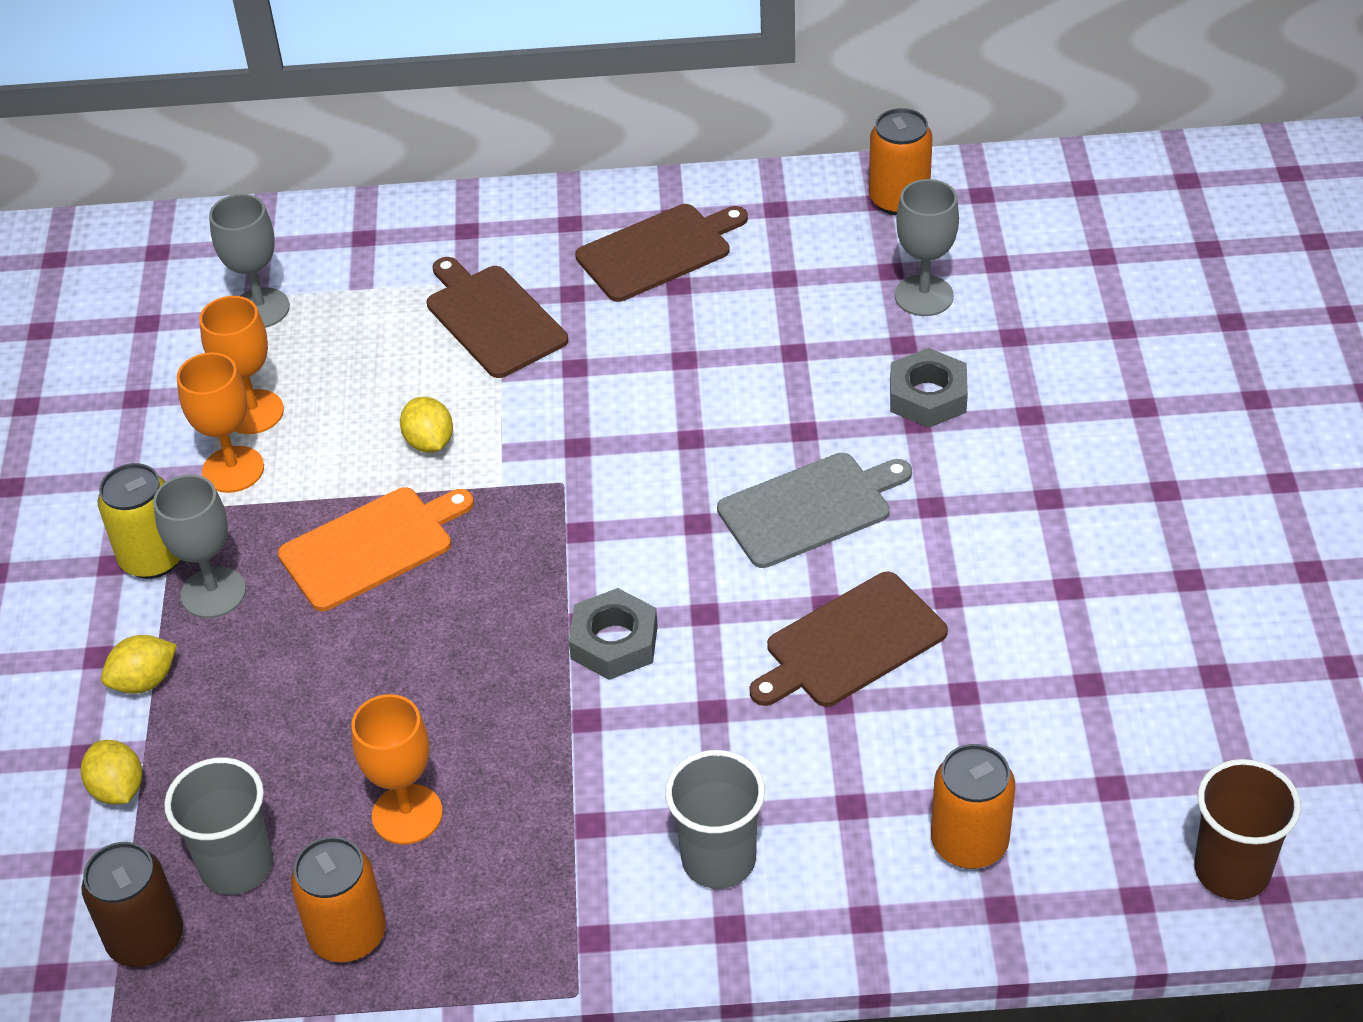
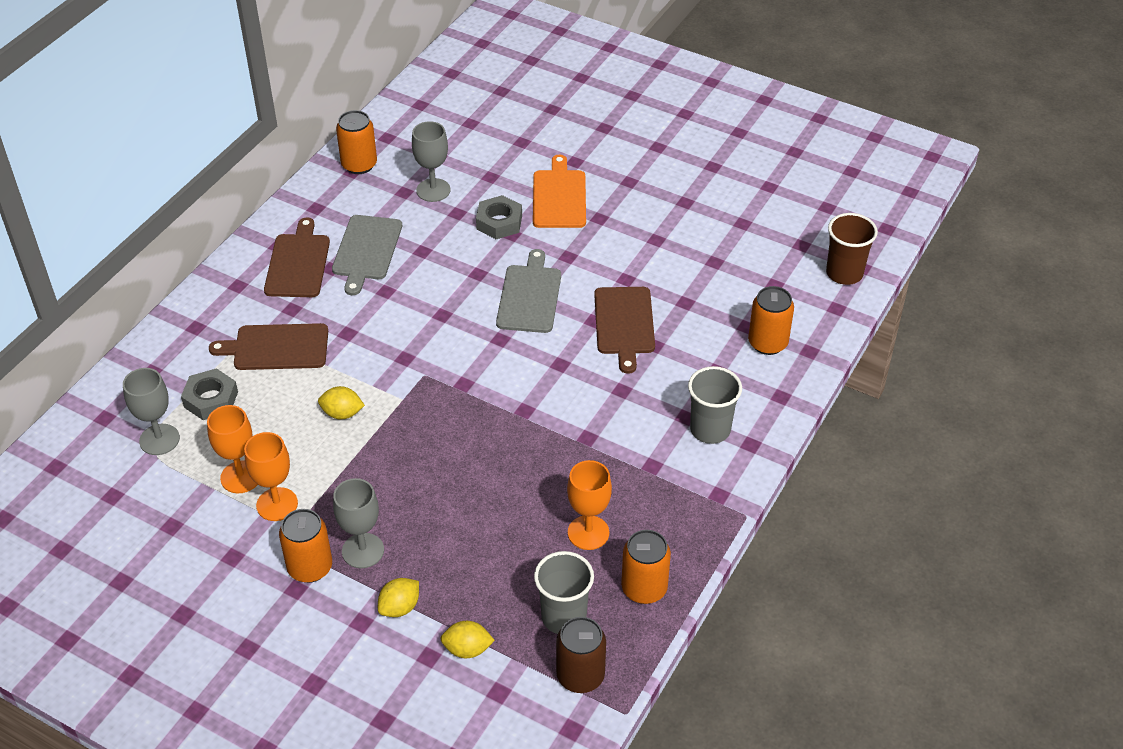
camera: 60 degrees left, 0 degrees up
(144, 681) = (400, 607): yellow lemon -> yellow lemon turned 45 degrees clockwise
(153, 558) = (310, 567): yellow can -> orange can
(372, 546) = (394, 469): orange cutting board -> orange cutting board (559, 197)
(614, 642) = (548, 405): grey nut -> grey nut (211, 399)
(742, 299) = (366, 250): none -> grey cutting board

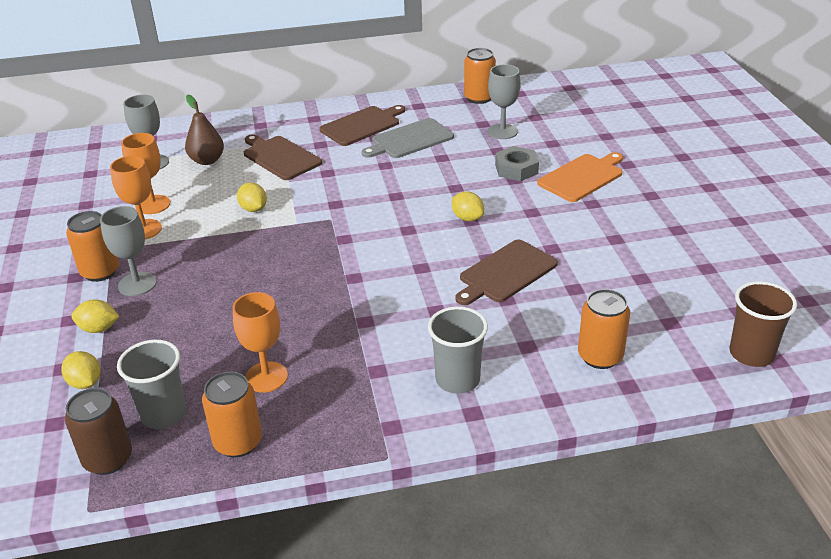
camera: 50 degrees right, 10 degrees down
(211, 399) = (207, 160): grey nut -> brown pear
(529, 296) = (467, 218): grey cutting board -> yellow lemon

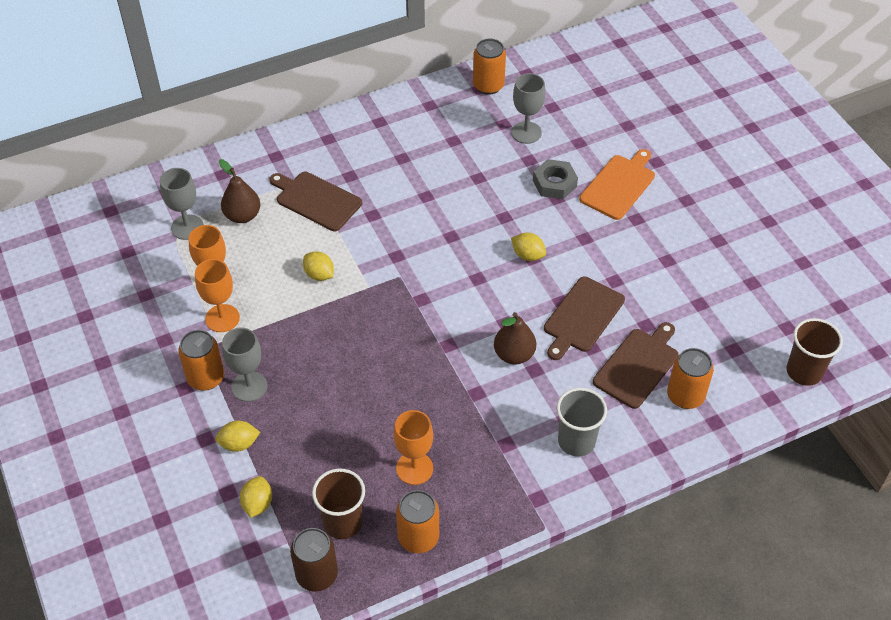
camera: 15 degrees left, 15 degrees up
(85, 383) = (257, 504): yellow lemon -> yellow lemon turned 60 degrees clockwise
(163, 414) = (343, 522): grey cup -> brown cup
(362, 125) = (382, 142): brown cutting board -> brown cutting board (637, 366)
(410, 140) = (438, 157): grey cutting board -> none
(419, 294) = (514, 354): none -> brown pear

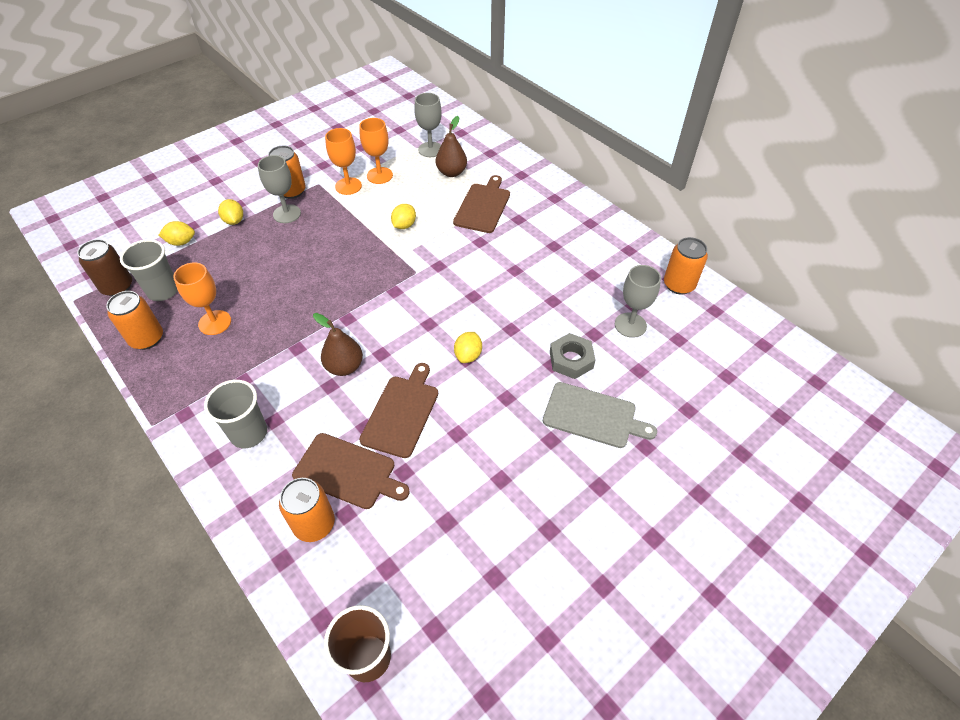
camera: 75 degrees right, 0 degrees up
(343, 522) = (163, 291): brown cup -> grey cup
(582, 317) = (401, 413): brown cutting board -> brown cutting board turned 90 degrees clockwise
(619, 185) = (593, 416): orange cutting board -> grey cutting board

